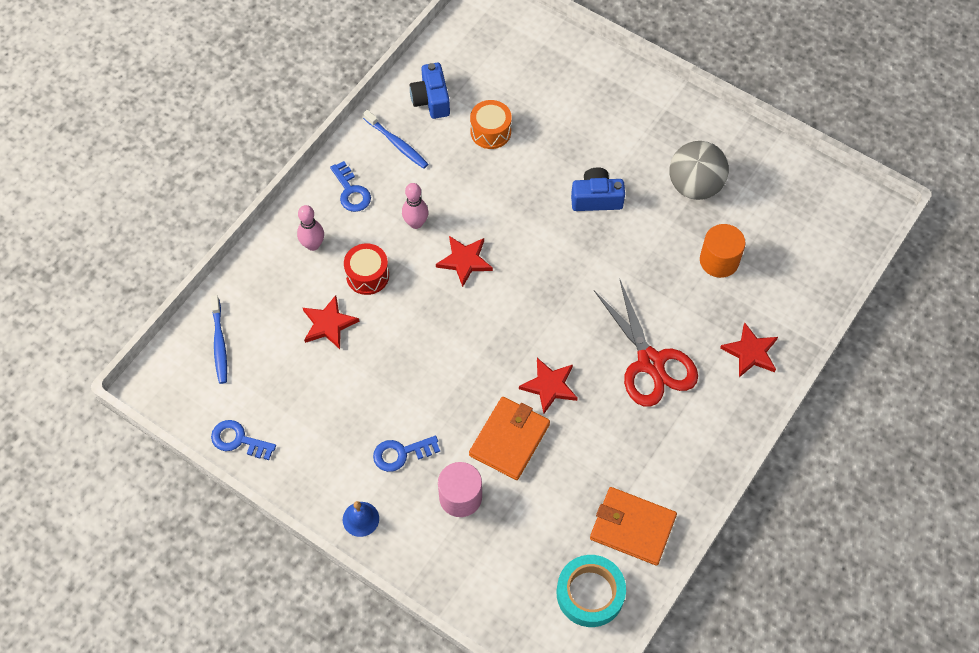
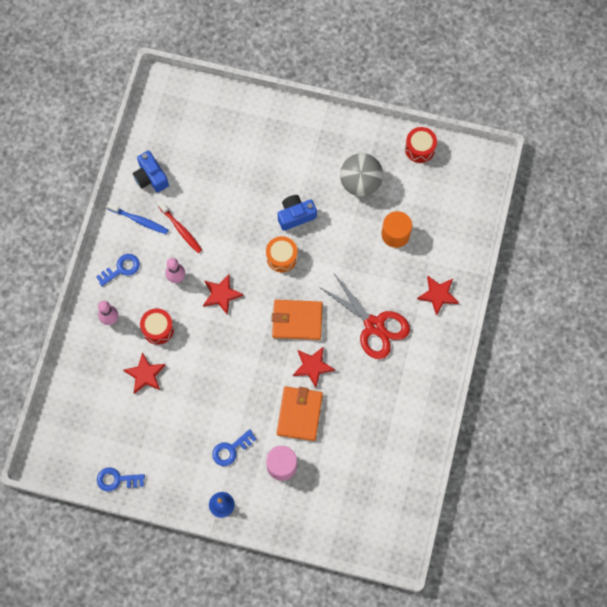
camera: 20 degrees left, 10 degrees up
(219, 344) = (75, 415): blue toothbrush -> none
(351, 191) = (121, 269): blue key -> blue key turned 75 degrees counterclockwise
(444, 169) = (181, 229): none -> red toothbrush
(490, 132) = (203, 188): orange drum -> orange drum (281, 257)
(590, 593) = (389, 500): turquoise tape -> none
(632, 527) = (401, 446): orange wallet -> orange wallet (297, 321)
(787, 170) = (420, 148): none -> red drum

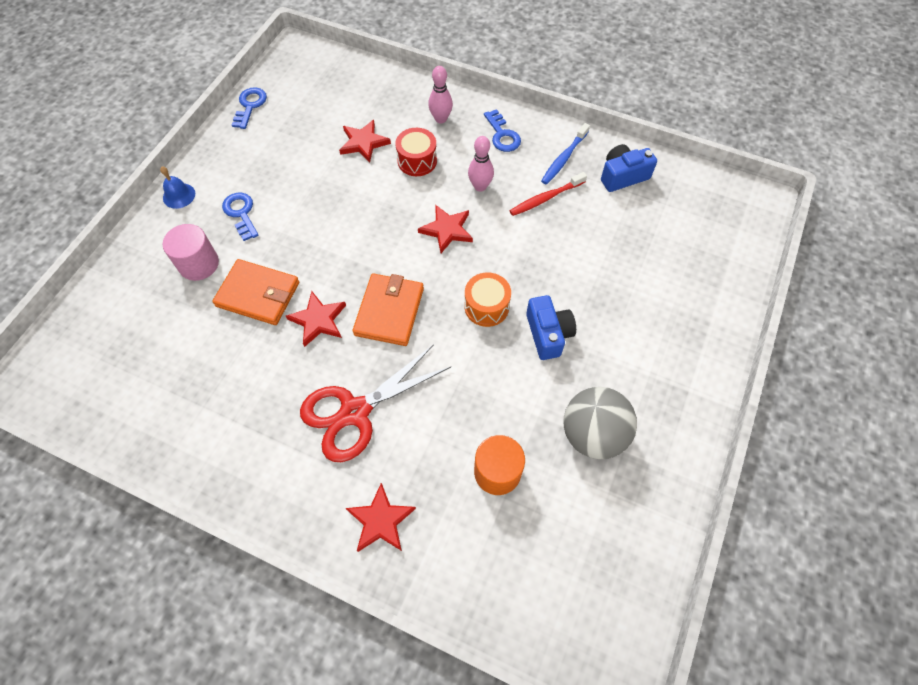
camera: 100 degrees right, 10 degrees down
(420, 148) = (648, 544): red drum -> none

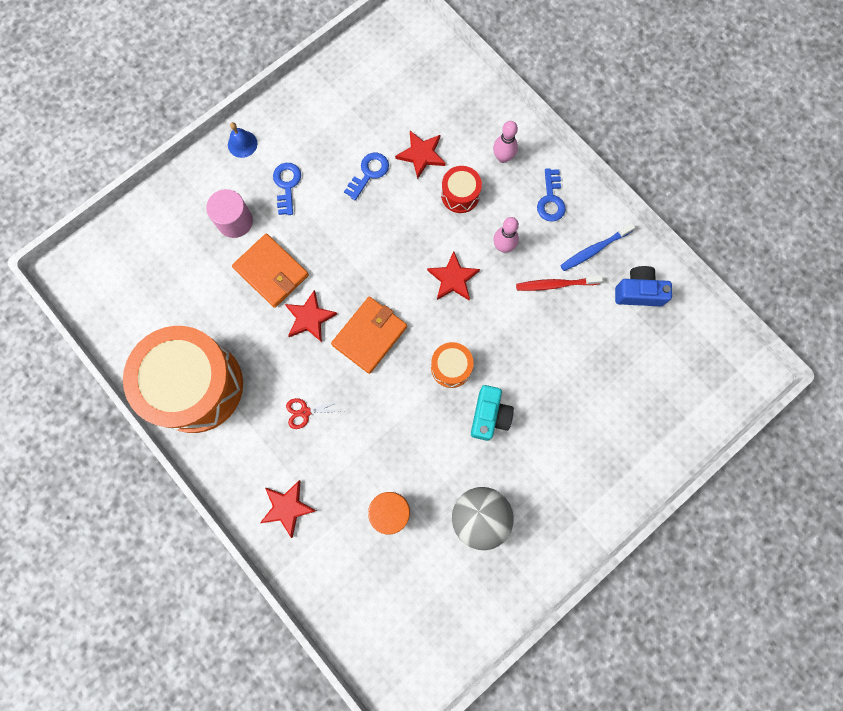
camera: 25 degrees right, 15 degrees up
(218, 438) = (196, 386): none -> orange drum
(250, 106) = (337, 70): blue key -> blue key (369, 173)
(355, 412) = (305, 412): red scissors -> red scissors, size x0.44
(548, 334) = (489, 415): blue camera -> turquoise camera

